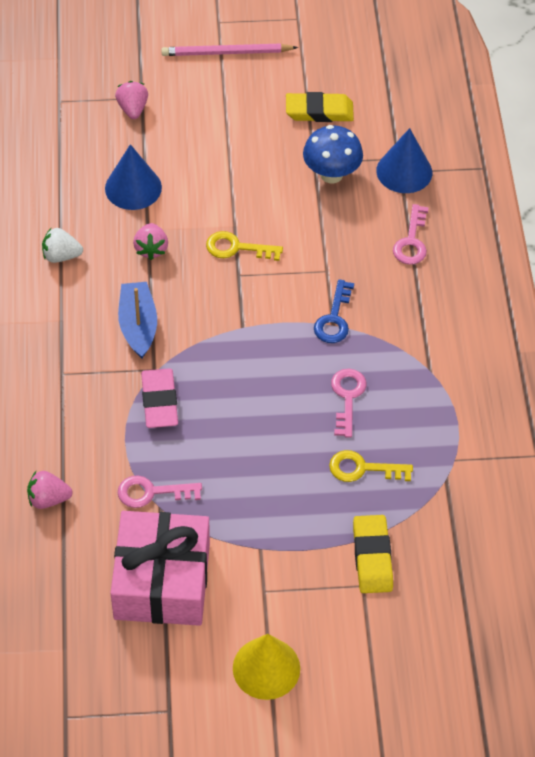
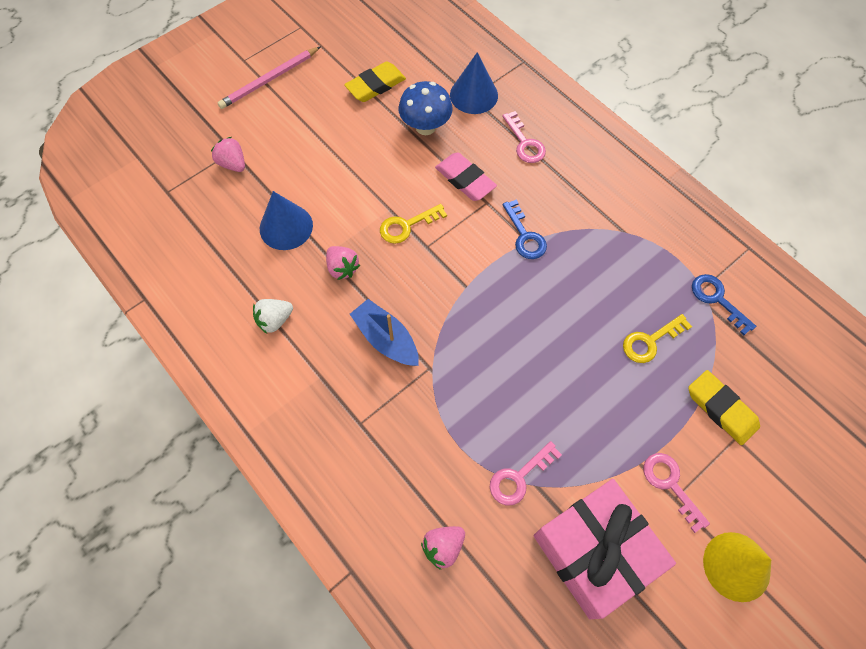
camera: 35 degrees left, 10 degrees up
(159, 401) = (457, 392): pink eraser -> pink eraser (465, 179)
(347, 397) = (589, 291): pink key -> pink key (670, 484)
(459, 475) = (717, 299): none -> blue key

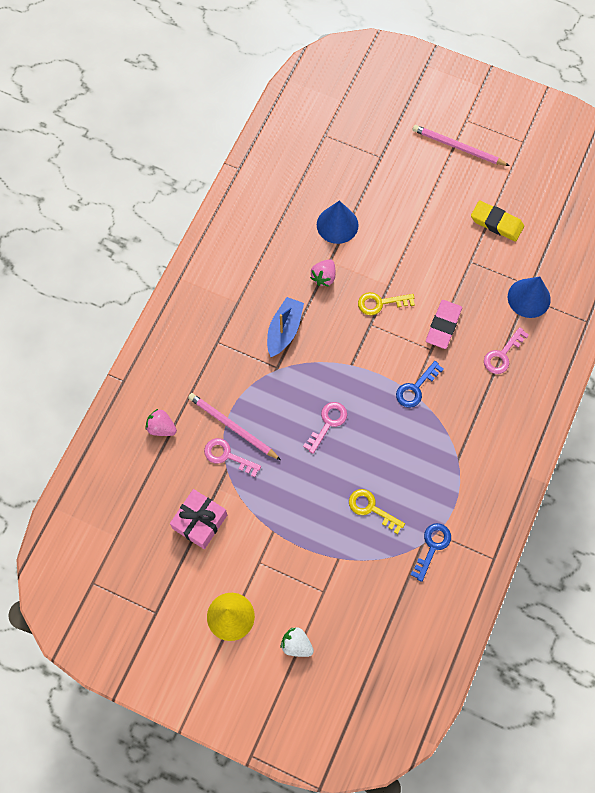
camera: 65 degrees right, 5 degrees up
(233, 164) = (370, 163): pink strawberry -> none
(274, 320) = (263, 254): white strawberry -> white strawberry (296, 644)
(407, 226) = (380, 303): yellow key -> yellow key turned 45 degrees counterclockwise
(425, 127) = (476, 276): blue mushroom -> none
(483, 454) = (232, 427): none -> pink pencil
(595, 551) = (200, 522): pink gift -> pink gift, size x0.63
(670, 484) = (267, 556): pink key -> pink key (328, 423)
(721, 409) = (341, 575): yellow eraser -> none

